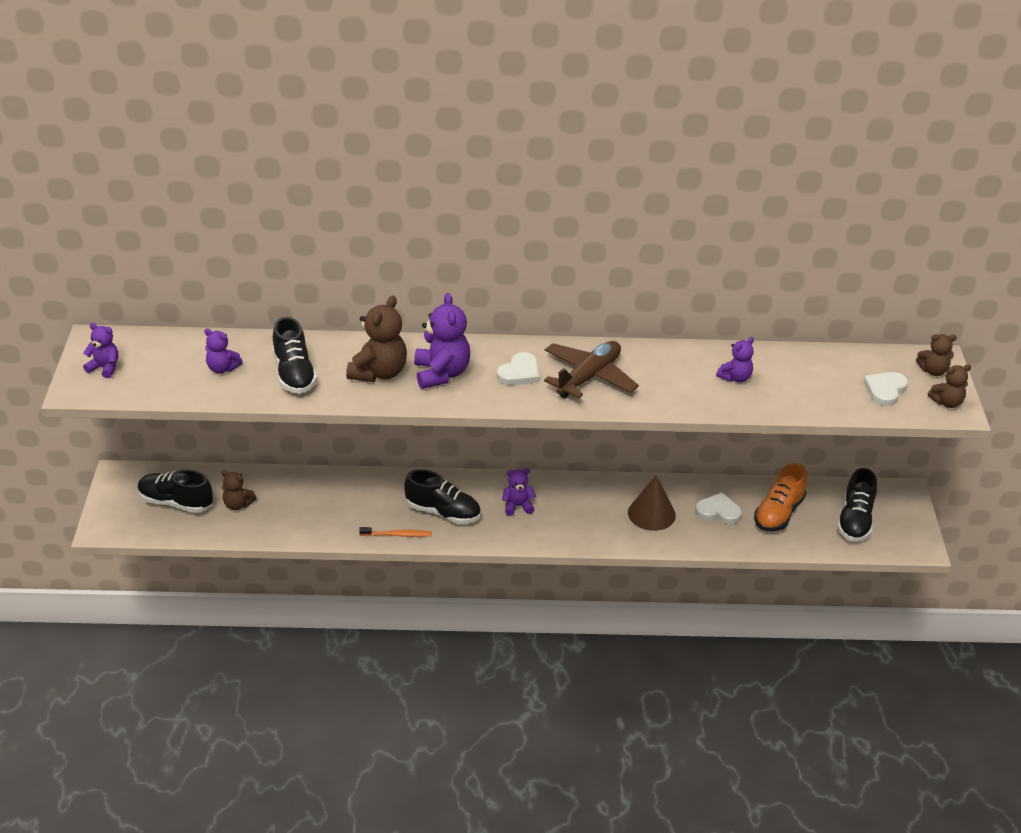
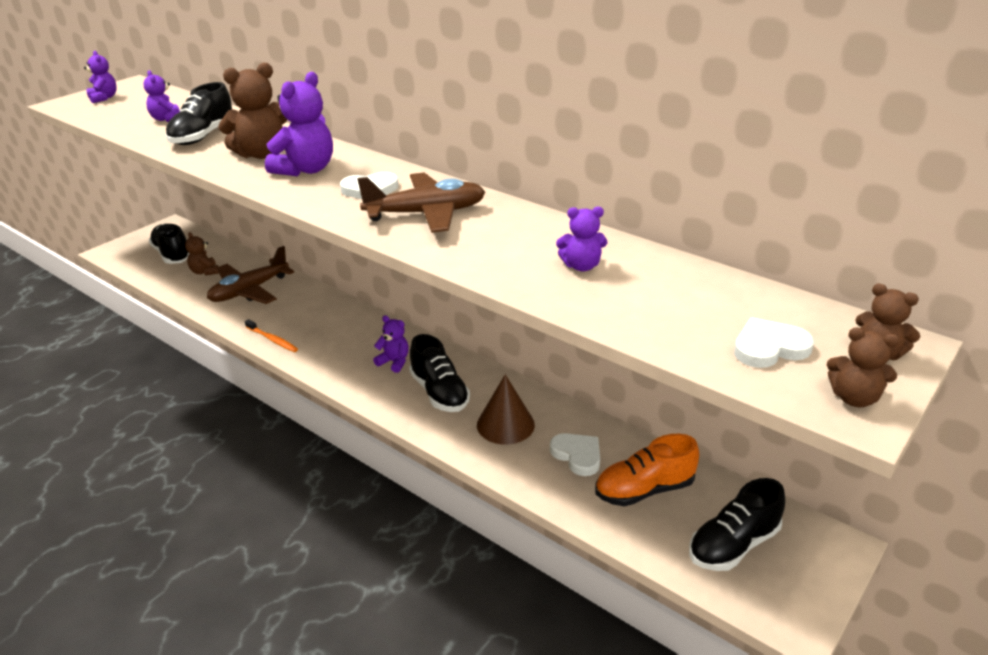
camera: 40 degrees right, 5 degrees down
(309, 503) = (249, 291): none -> brown plane
(443, 512) = (329, 339): black shoe -> black shoe (439, 392)

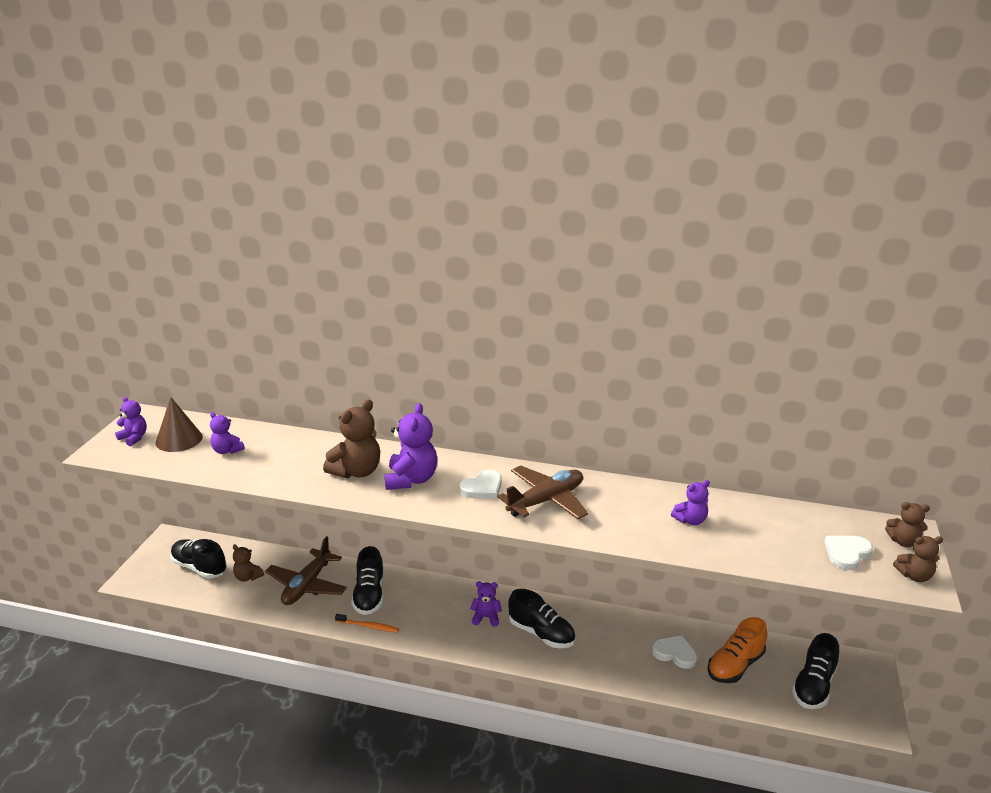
camera: 25 degrees left, 5 degrees down
(203, 136) = (283, 463): black shoe -> black shoe (369, 595)
(505, 424) = (609, 645): brown cone -> brown cone (179, 439)

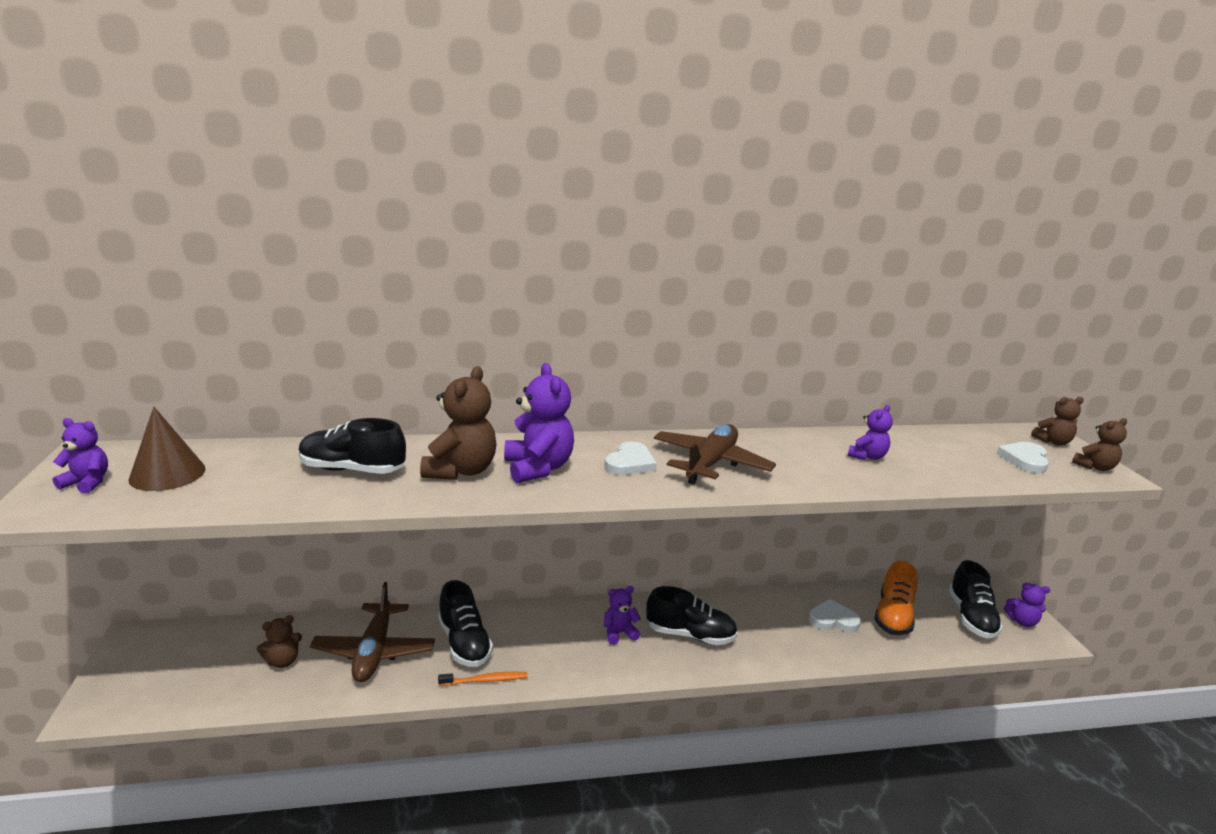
camera: 25 degrees left, 5 degrees down
(199, 567) = (201, 666): black shoe -> black shoe (352, 470)
(227, 451) = (255, 476): purple teddy bear -> purple teddy bear (1022, 621)
(248, 577) = (283, 661): brown teddy bear -> brown teddy bear turned 45 degrees counterclockwise

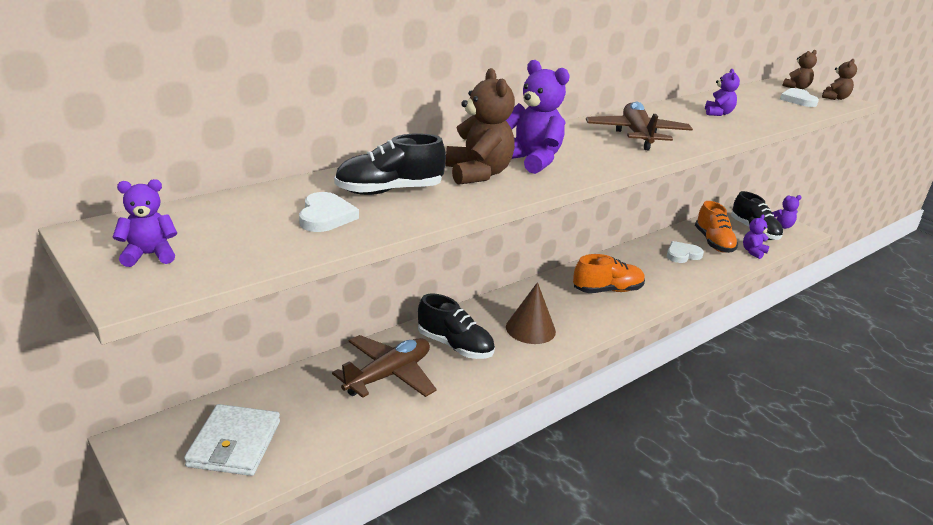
camera: 30 degrees left, 5 degrees up
(167, 474) = (221, 230): brown cone -> brown cone (530, 329)
(192, 668) = (234, 443): none -> white wallet
(283, 661) = (316, 409): brown teddy bear -> none
(374, 651) = (388, 375): brown plane -> brown plane turned 105 degrees counterclockwise
(486, 680) = (501, 365): orange toothbrush -> none
(619, 633) = (560, 304): purple teddy bear -> purple teddy bear (753, 252)
(630, 463) = (586, 145): white heart -> white heart (325, 216)
(690, 634) = (607, 290): black shoe -> orange shoe

